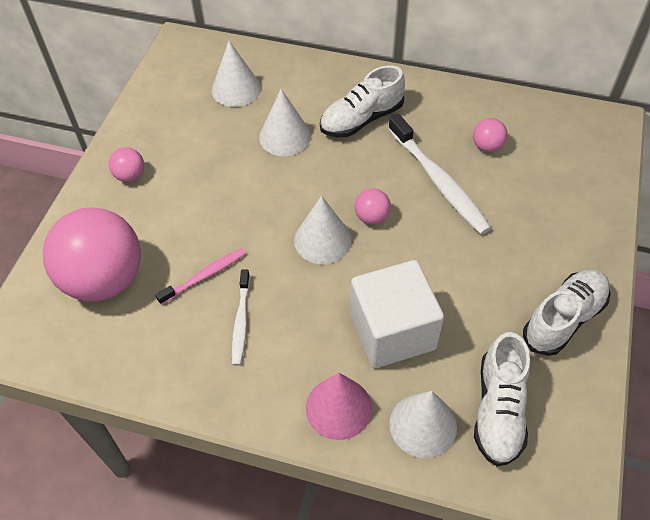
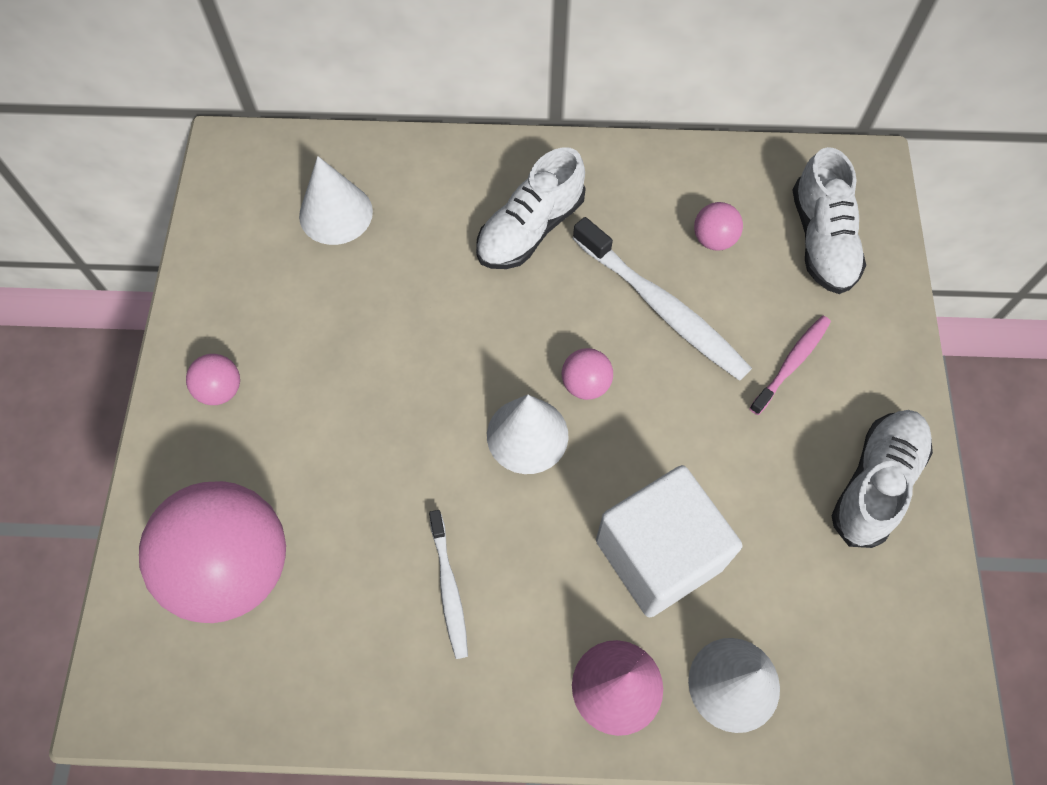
camera: 15 degrees left, 10 degrees up
(204, 276) = (377, 529): pink toothbrush -> pink toothbrush (791, 363)
(285, 136) = (429, 279): white cone -> none
(498, 410) = (825, 638): white shoe -> white shoe (822, 240)

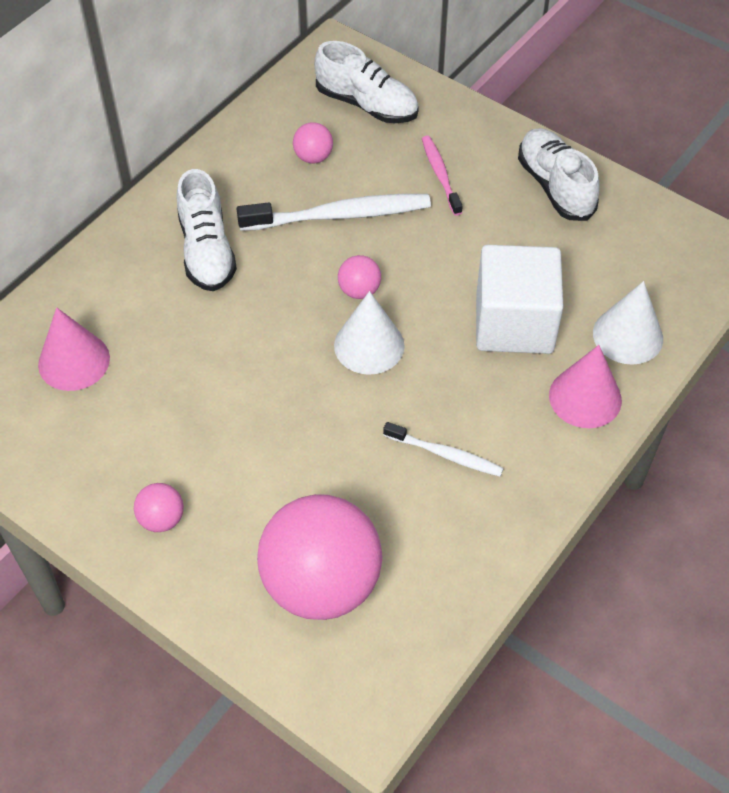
camera: 55 degrees left, 10 degrees down
(336, 213) = (74, 361): white cone -> pink cone

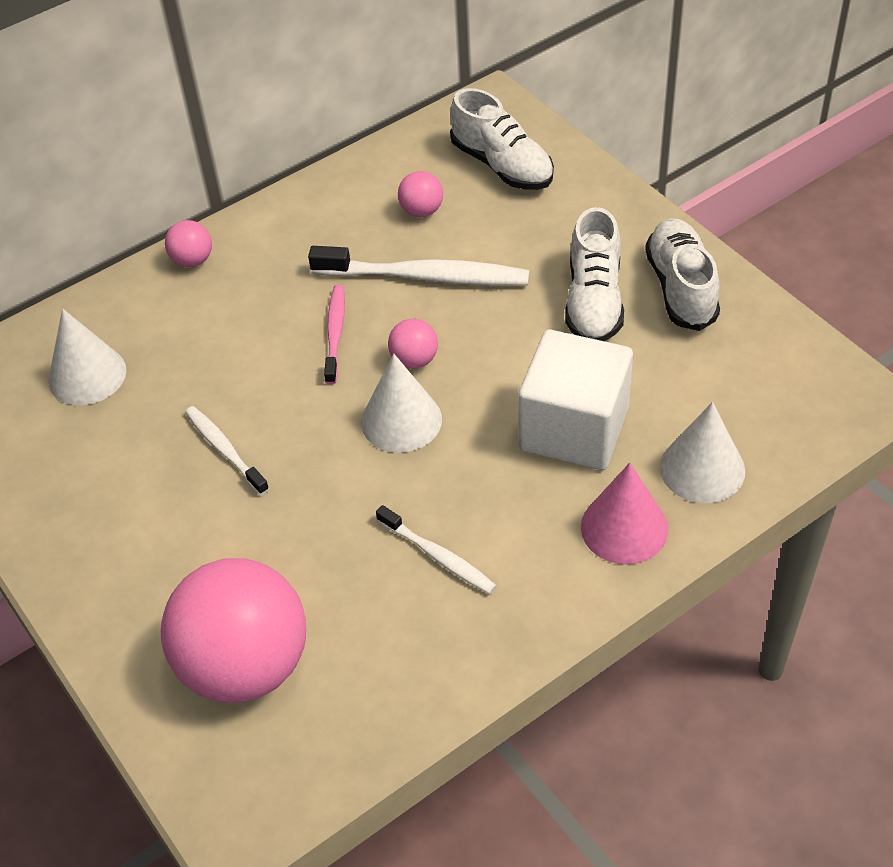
camera: 20 degrees right, 5 degrees down
(74, 361) = (87, 375): pink cone -> white cone
(161, 519) = (107, 557): pink ball -> pink ball (192, 260)
(207, 251) = (269, 288): white shoe -> white shoe (594, 301)
(227, 402) = (225, 450): none -> white toothbrush
(440, 175) = (554, 253): pink toothbrush -> pink toothbrush (335, 333)

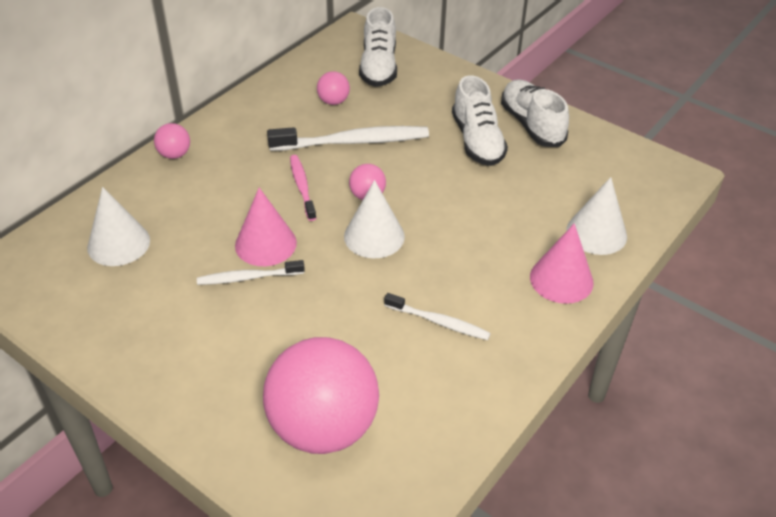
camera: 20 degrees left, 5 degrees down
(225, 450) = (248, 277): white toothbrush -> white toothbrush turned 45 degrees counterclockwise
(261, 407) = (265, 244): none -> pink cone
(502, 165) = (378, 67): white shoe -> white shoe turned 60 degrees clockwise
(574, 429) = (499, 222): white cube -> none

